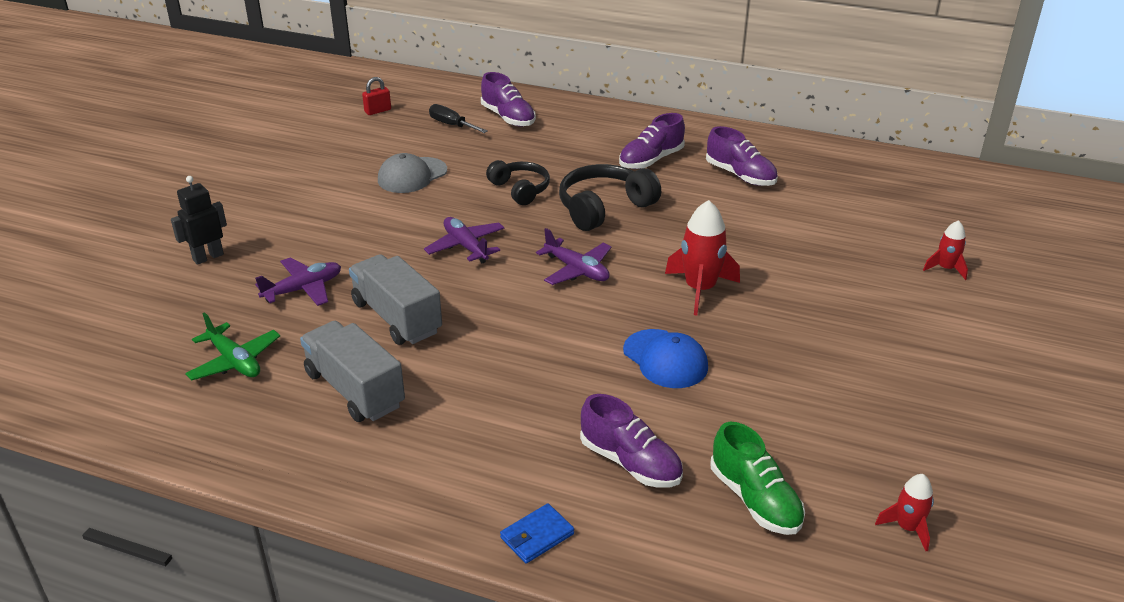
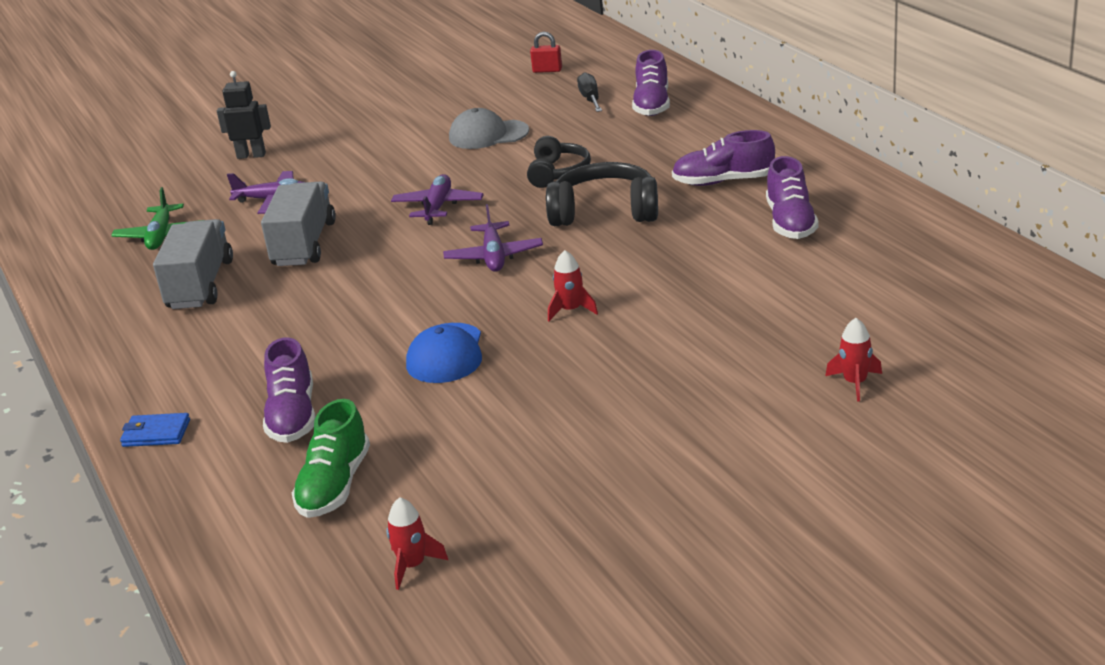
camera: 45 degrees right, 5 degrees down
(699, 289) = (571, 310): red rocket -> red rocket, size x0.56

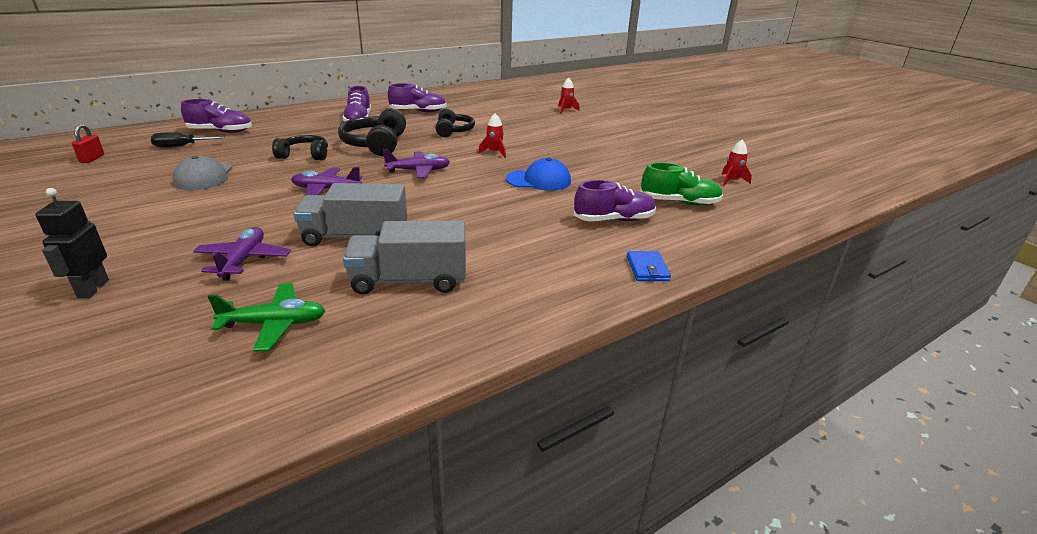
camera: 100 degrees left, 0 degrees up
(681, 266) = (453, 131): none -> black headphones

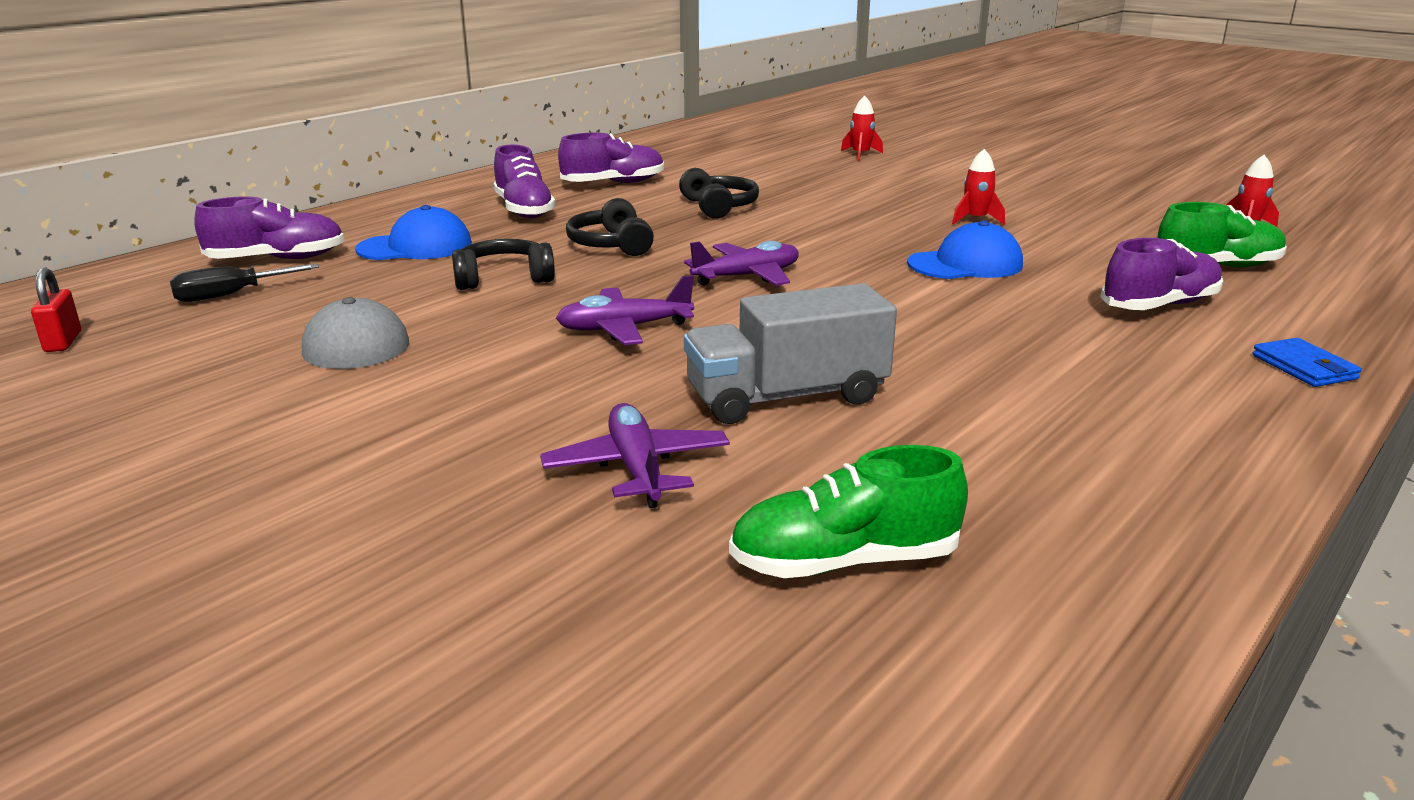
camera: 15 degrees left, 5 degrees down
(93, 289) = (404, 572): black robot -> none
(274, 324) = (844, 561): green plane -> green shoe
(286, 133) = (415, 247): none -> blue cap
(375, 144) = (611, 245): black headphones -> black headphones, size x0.66
(409, 281) = (974, 449): grey truck -> none
(494, 152) = (834, 232): red rocket -> red rocket (975, 219)

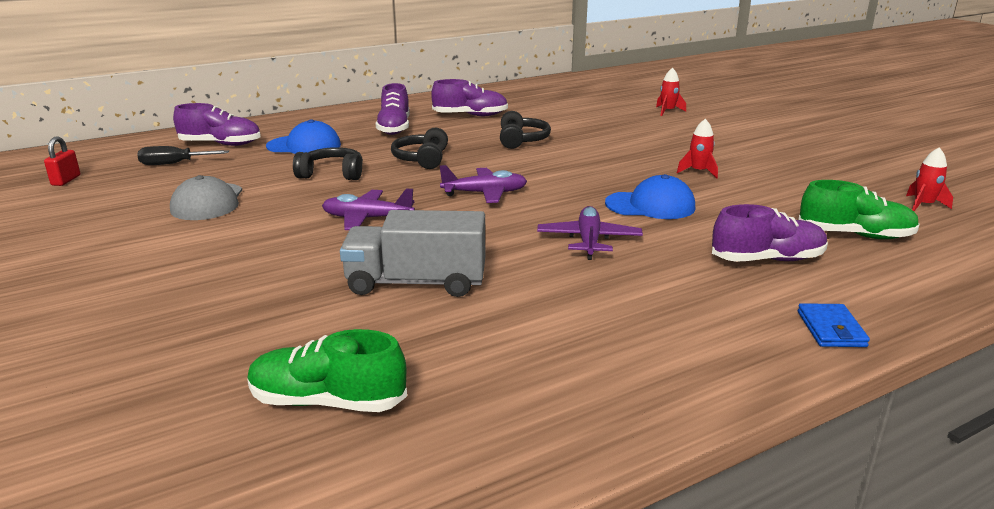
camera: 20 degrees right, 0 degrees up
(637, 468) = (274, 313): purple plane -> purple plane (589, 241)

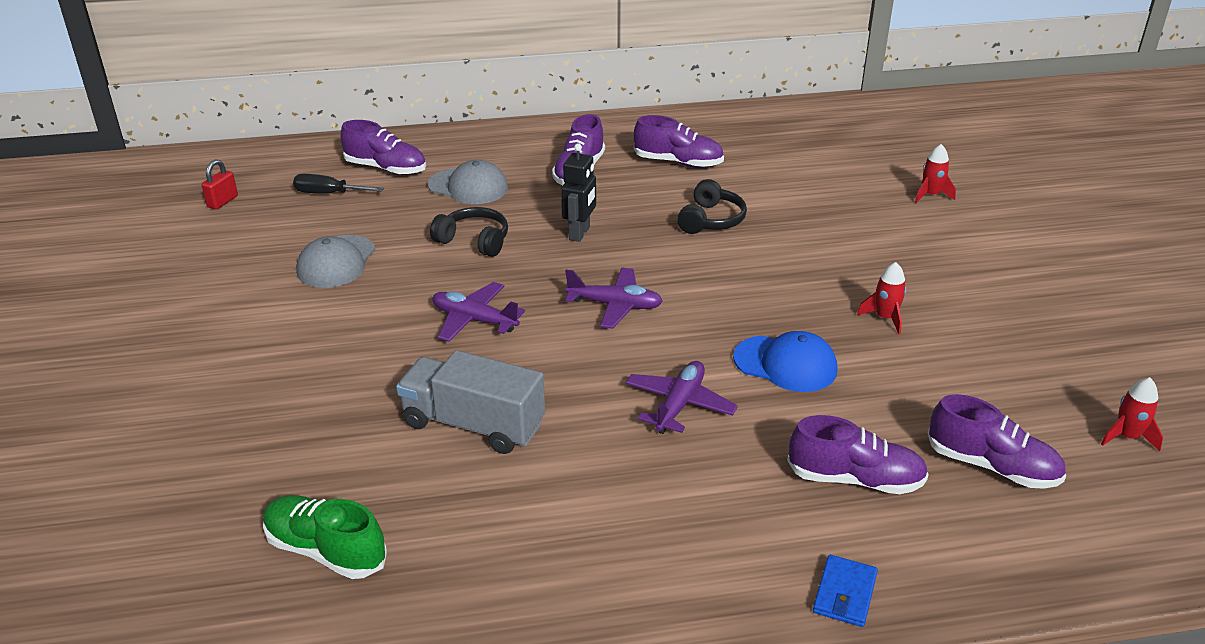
camera: 20 degrees right, 10 degrees up
(304, 146) = (468, 186): blue cap -> grey cap
(422, 159) = (580, 233): black headphones -> black robot
(855, 235) = (992, 466): green shoe -> purple shoe

